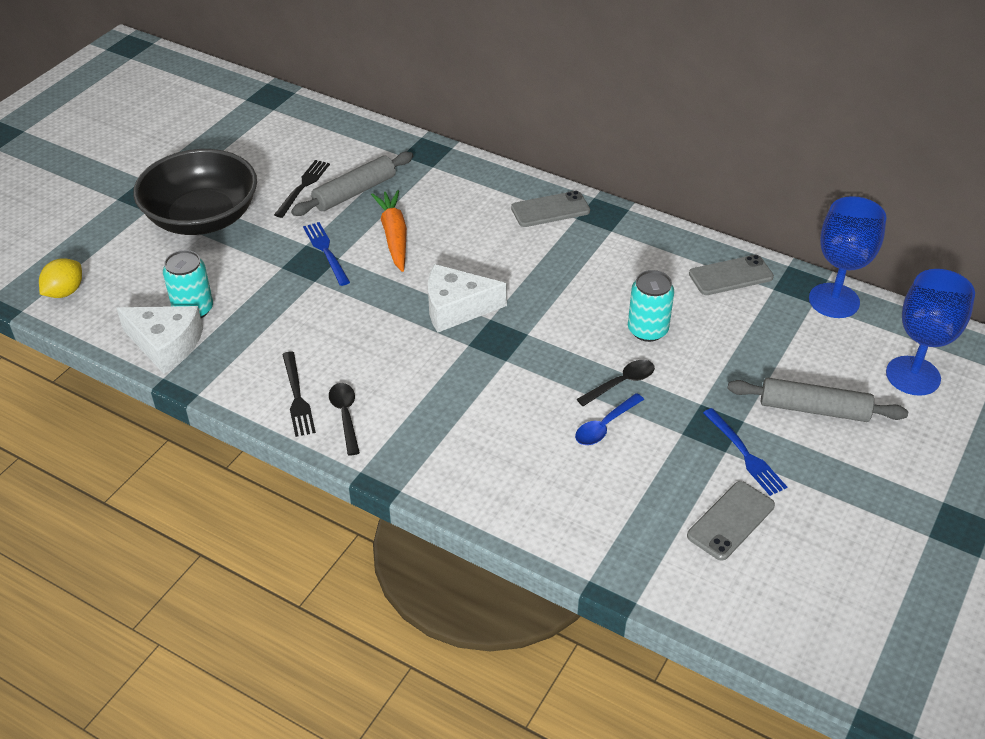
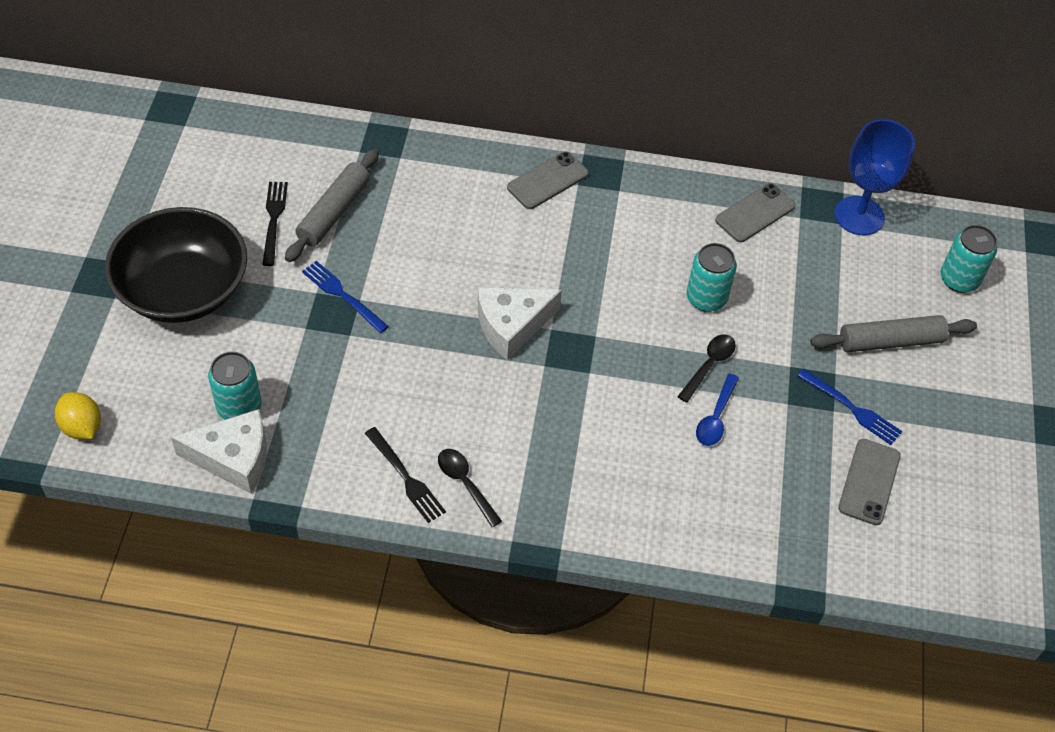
camera: 25 degrees left, 10 degrees up
(65, 292) = (82, 427): yellow lemon -> yellow lemon turned 45 degrees counterclockwise
(394, 236) = (404, 257): orange carrot -> none
(913, 376) = (959, 279): blue goblet -> turquoise can

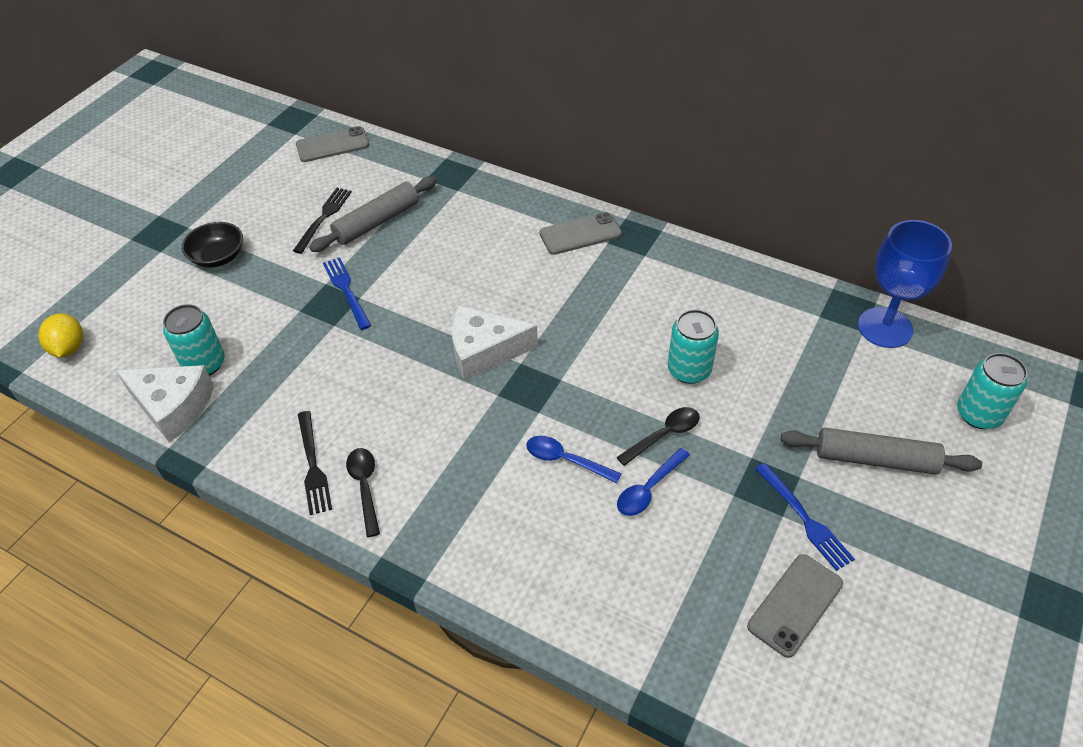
camera: 25 degrees right, 5 degrees down
(183, 289) = (218, 257): black bowl -> black bowl, size x0.48
(634, 410) = (566, 460): none -> blue spoon
(755, 213) = (773, 302): grey phone -> grey phone (332, 145)

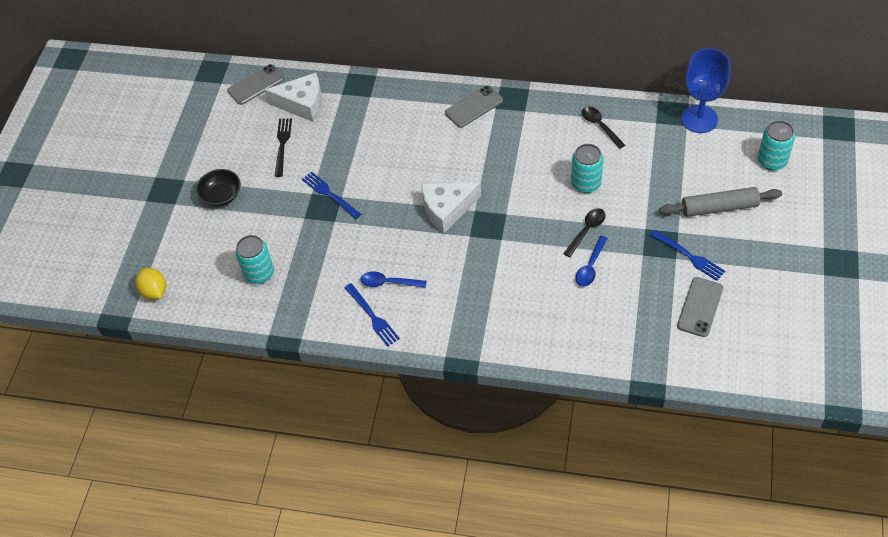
camera: 15 degrees left, 5 degrees up
(173, 407) = (255, 308): white cheese -> white cheese (302, 104)
(313, 466) = (373, 317): black fork -> blue fork
(365, 487) = (413, 319): black spoon -> black spoon (600, 126)
(377, 222) = (324, 137): grey rolling pin -> none
(566, 460) = (532, 264): blue spoon -> blue spoon (388, 283)

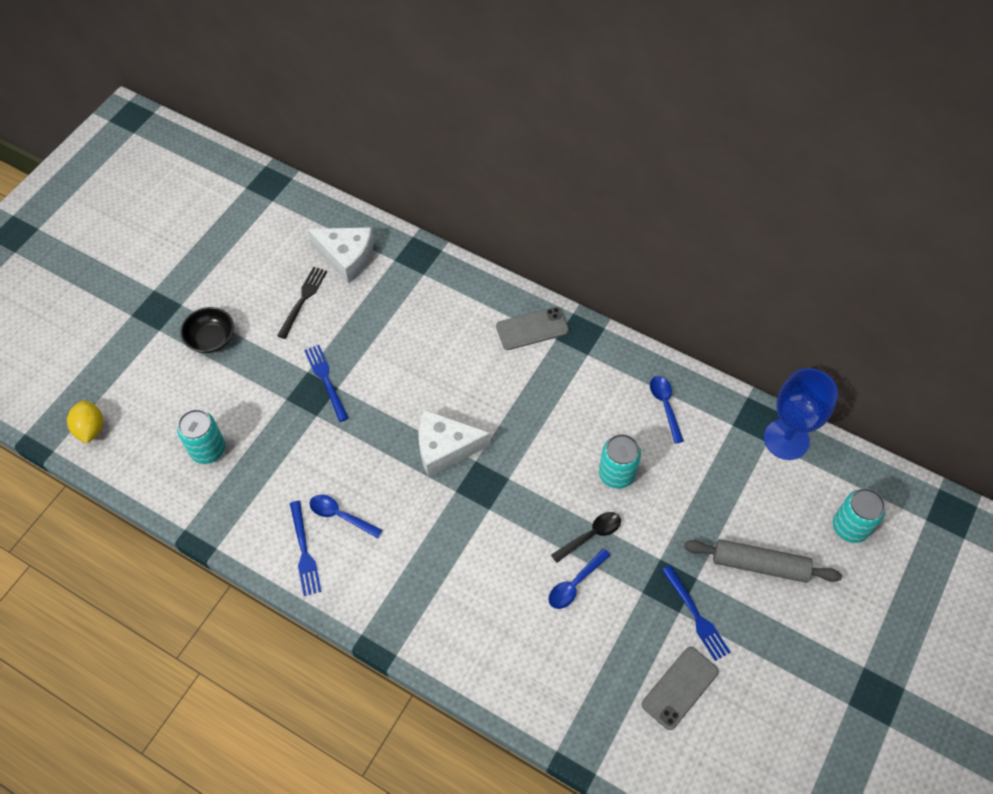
camera: 15 degrees right, 5 degrees up
(256, 85) = (308, 216): grey phone -> none
(600, 126) = (665, 406): black spoon -> blue spoon

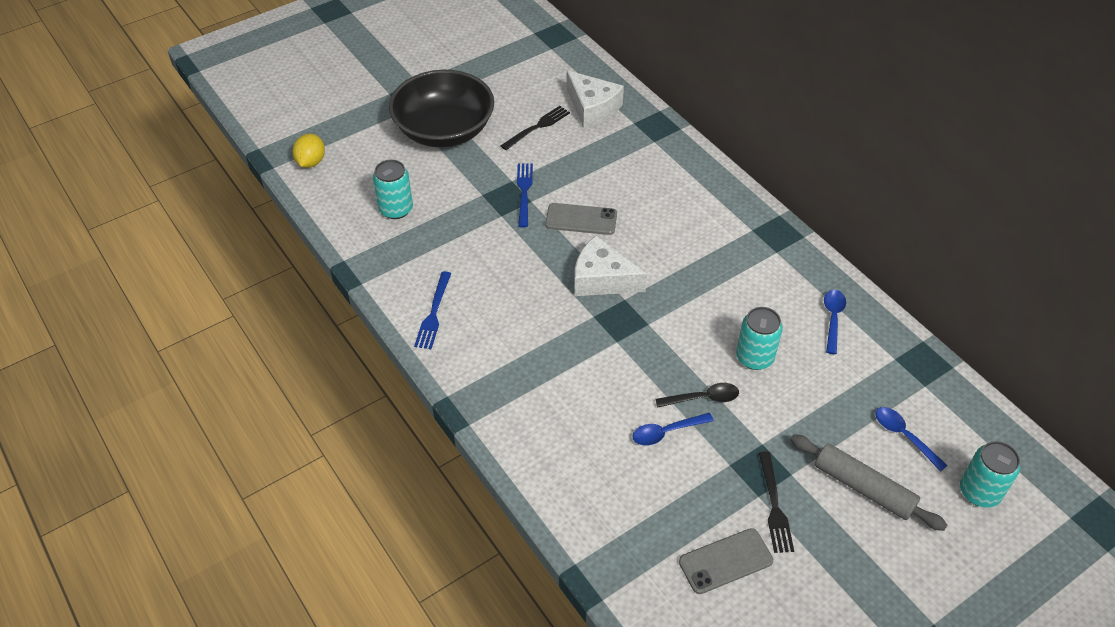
camera: 25 degrees right, 10 degrees down
(211, 338) = (444, 130): black bowl -> black bowl, size x2.10
(340, 516) = (480, 298): blue spoon -> blue spoon (904, 436)
(532, 328) = (733, 214): grey phone -> grey phone (581, 219)
(696, 616) = (774, 506): blue fork -> black fork
(786, 439) = (946, 390): blue goblet -> none

